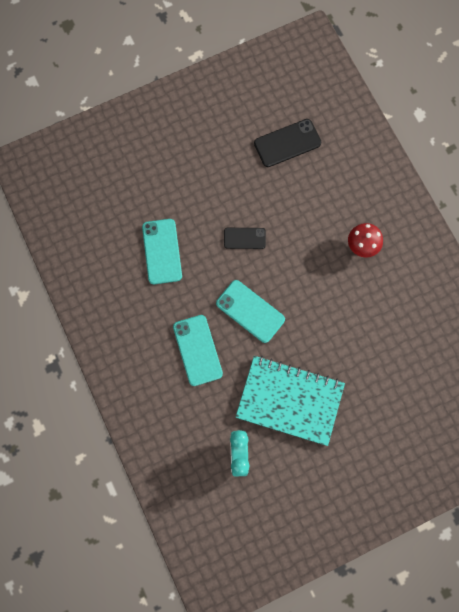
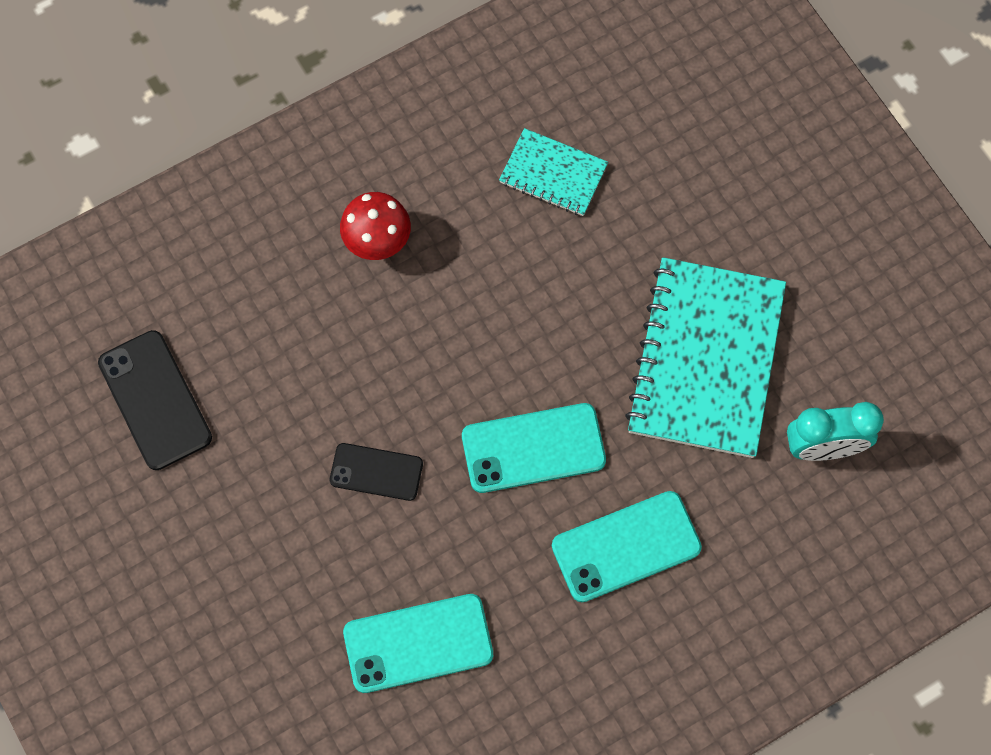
camera: 95 degrees left, 5 degrees down
(244, 238) = (376, 472): black phone -> black phone turned 75 degrees counterclockwise
(250, 311) = (533, 448): turquoise phone -> turquoise phone turned 45 degrees clockwise
(395, 335) = (553, 174): none -> turquoise notebook

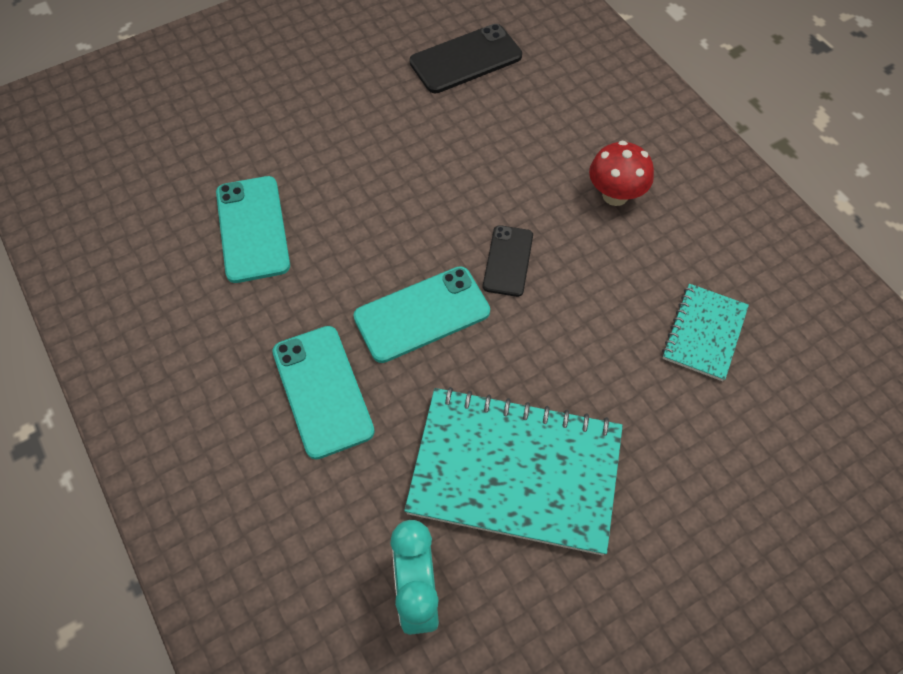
camera: 90 degrees right, 10 degrees down
(376, 472) = (403, 198): black phone -> black phone (508, 261)
(533, 448) = (422, 314): turquoise phone -> turquoise phone turned 75 degrees clockwise

